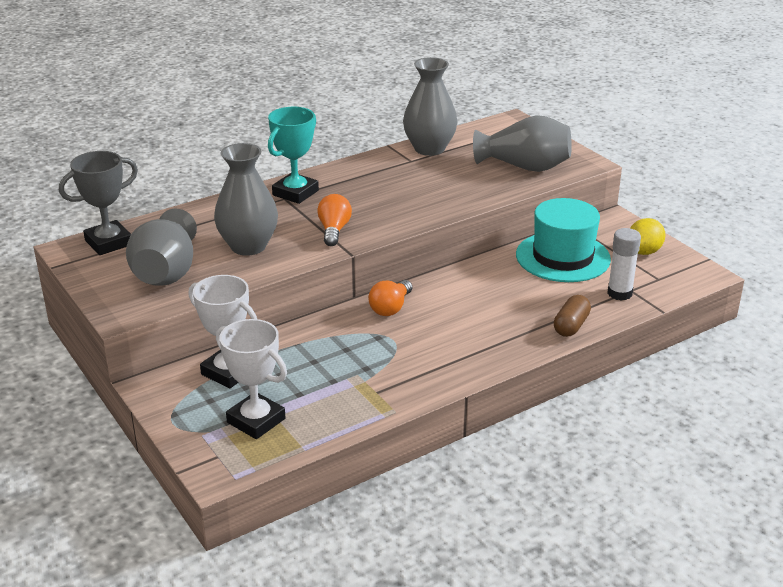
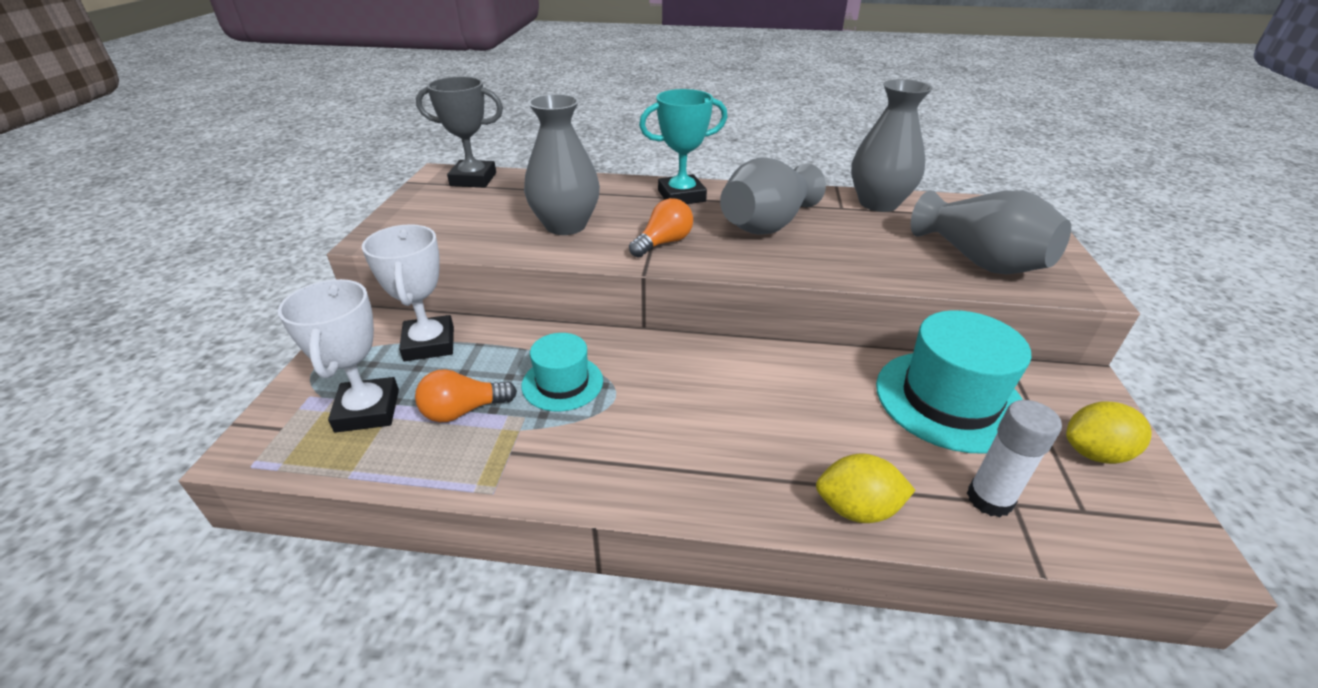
camera: 40 degrees right, 5 degrees up
(166, 273) = (466, 220): grey vase -> grey vase (767, 225)
(352, 348) = (562, 383): none -> turquoise hat
(390, 308) = (661, 358): orange light bulb -> orange light bulb (463, 411)
(571, 326) = (857, 509): brown capsule -> yellow lemon

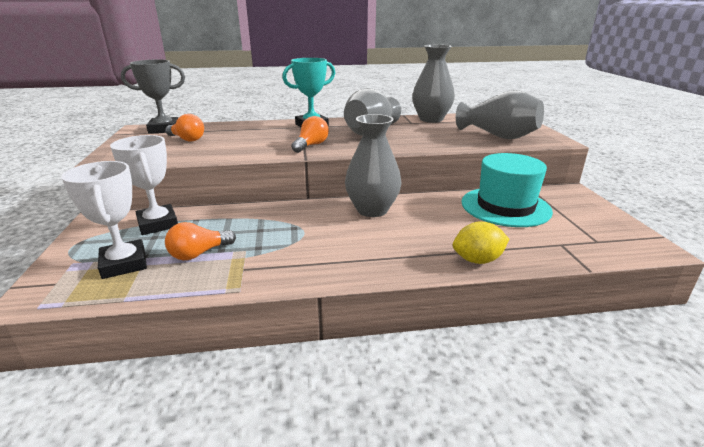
camera: 15 degrees left, 10 degrees down
(495, 206) = (187, 139): none -> orange light bulb
(562, 383) = (265, 230): turquoise hat -> none
(565, 225) = (241, 144): grey vase -> grey vase (372, 210)
(989, 499) = (547, 244): white glue stick -> none
(1094, 453) = (590, 217): yellow lemon -> none

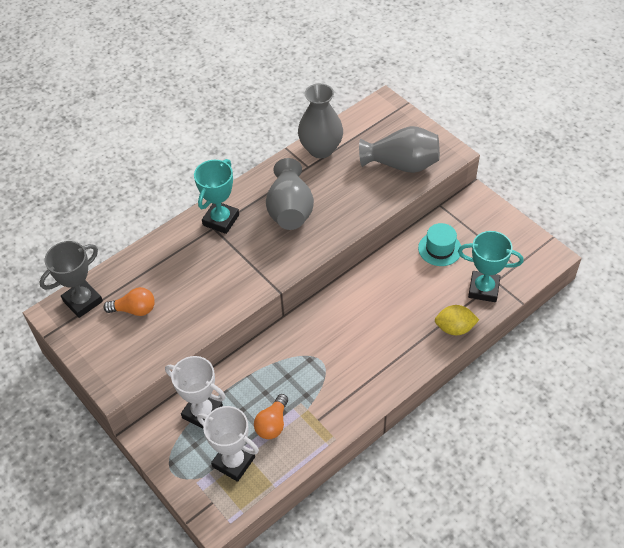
camera: 30 degrees left, 25 degrees up
(311, 145) = (260, 264): orange light bulb -> none
(372, 210) = (347, 305): grey vase -> none
(477, 260) = (454, 328): yellow lemon -> yellow lemon turned 45 degrees clockwise
(505, 206) = (439, 249): turquoise hat -> turquoise hat, size x0.58
(540, 244) = (483, 289): none -> turquoise trophy

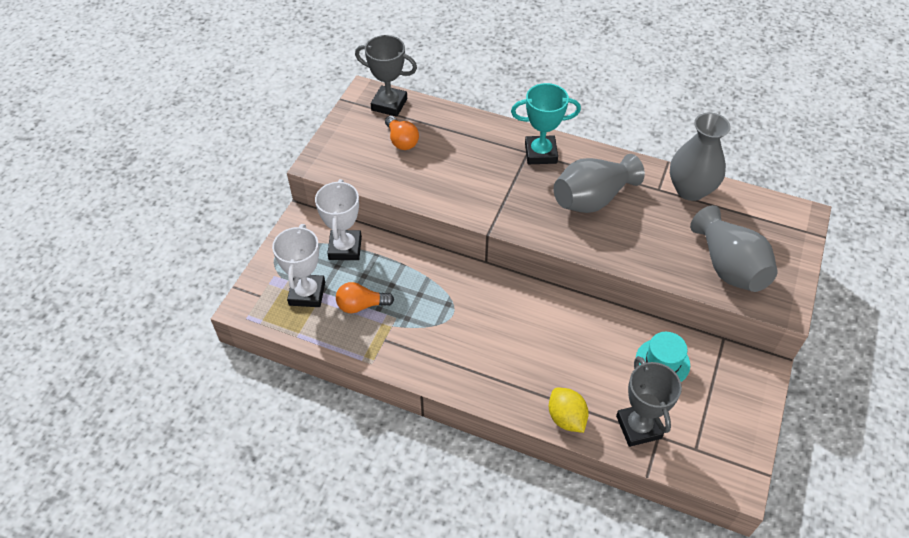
camera: 60 degrees right, 0 degrees up
(483, 289) = (638, 427): turquoise trophy -> grey trophy

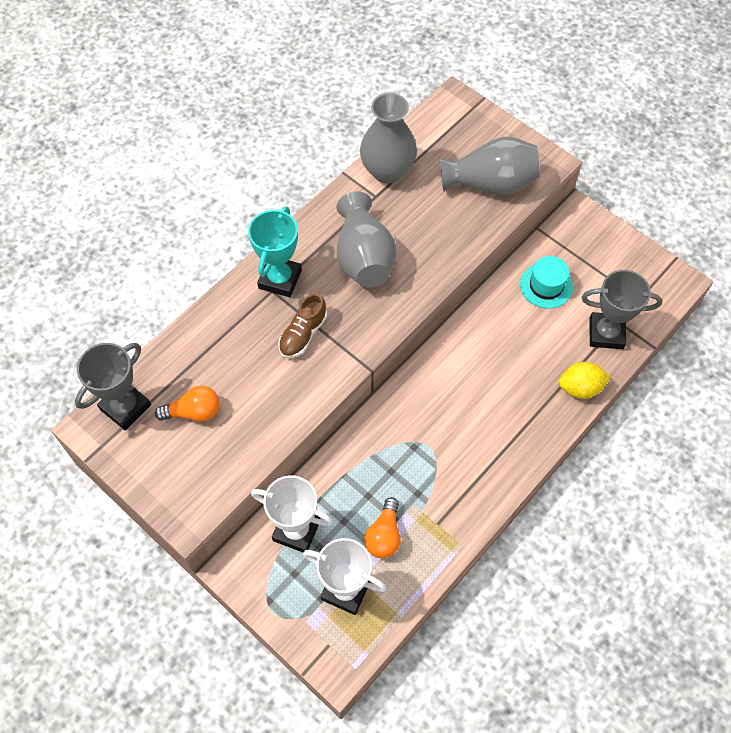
camera: 70 degrees left, 10 degrees up
(498, 182) = (303, 334): none -> brown shoe

